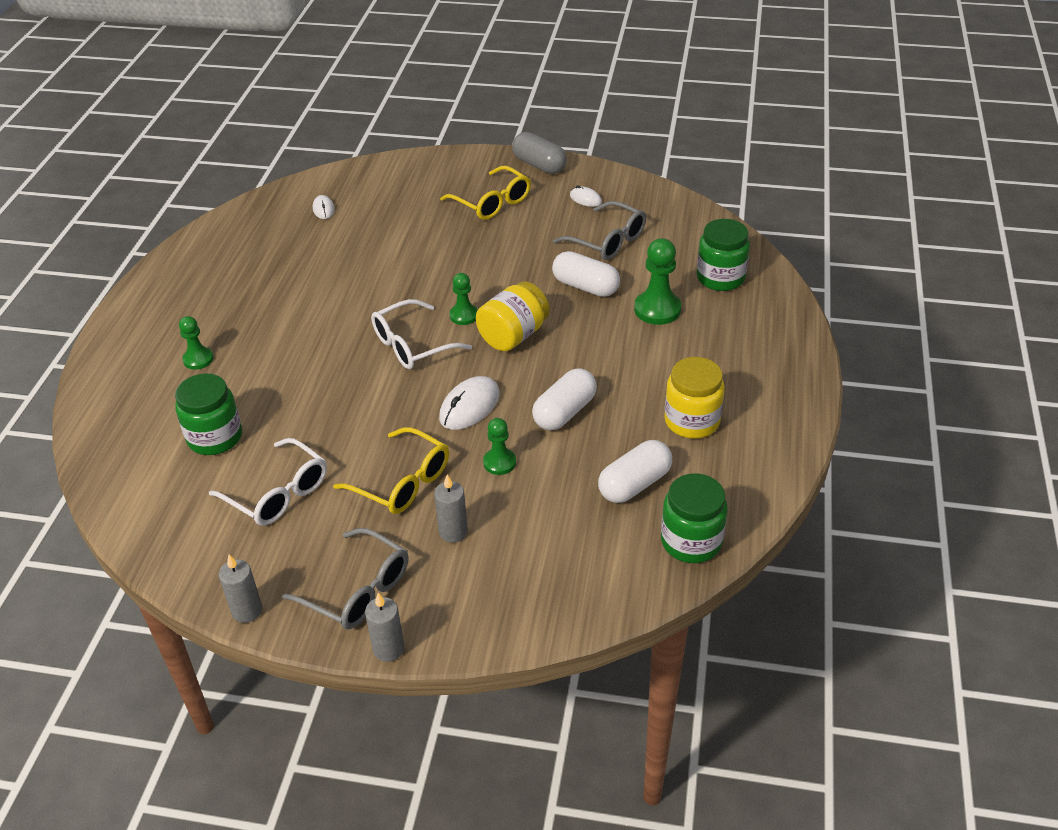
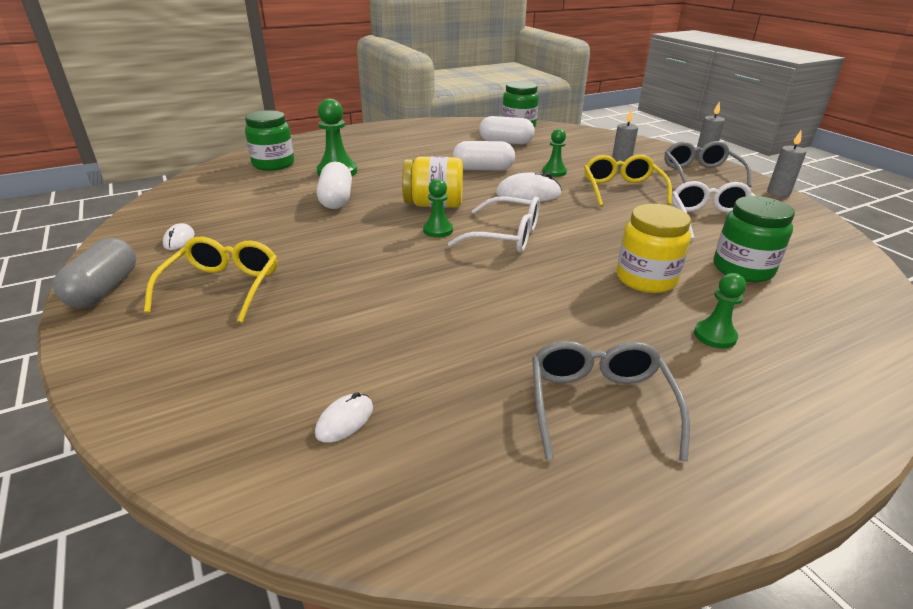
camera: 130 degrees left, 10 degrees down
(607, 241) = (255, 210): grey glasses -> grey glasses (599, 405)
(692, 421) = (436, 142): yellow jar -> yellow jar (646, 279)

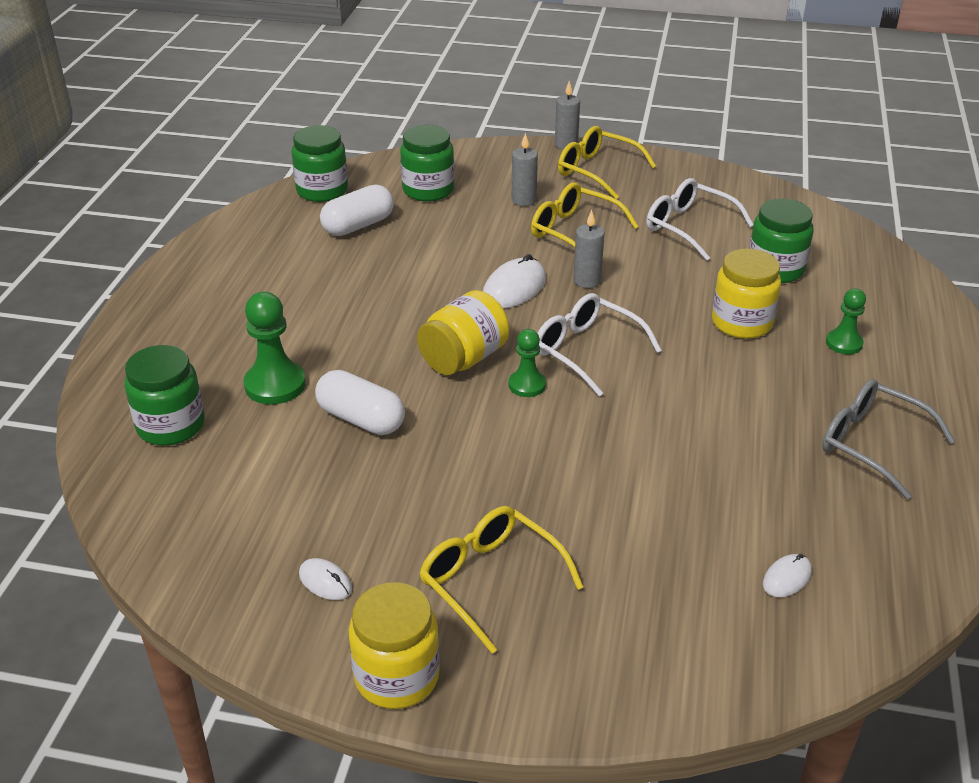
camera: 50 degrees left, 5 degrees up
(104, 289) = (397, 676): grey capsule -> yellow jar
(344, 420) = (787, 578): white mouse -> white mouse turned 60 degrees clockwise
(483, 169) = (413, 281): white capsule -> none
(505, 236) = (587, 351): white glasses -> white glasses turned 105 degrees counterclockwise
(554, 172) = (483, 243): green pawn -> none
(572, 144) = (428, 190): none -> green jar
(700, 174) = (597, 171): grey glasses -> yellow glasses
(778, 193) = (680, 163): grey candle -> grey candle (587, 280)

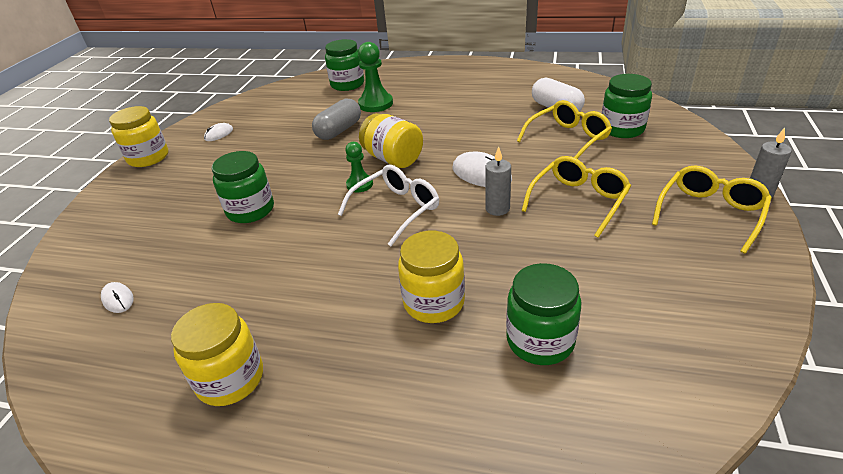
camera: 95 degrees right, 0 degrees up
(322, 190) = (601, 91): green jar -> green jar (250, 210)
(361, 419) = (339, 130): white capsule -> grey capsule
(491, 581) = (191, 179): yellow glasses -> yellow glasses (567, 139)
(523, 200) = (626, 173): grey candle -> none
(689, 227) = (613, 276): white glasses -> none
(844, 343) = (394, 383): green pawn -> none
(873, 444) = (230, 379): grey glasses -> yellow jar

